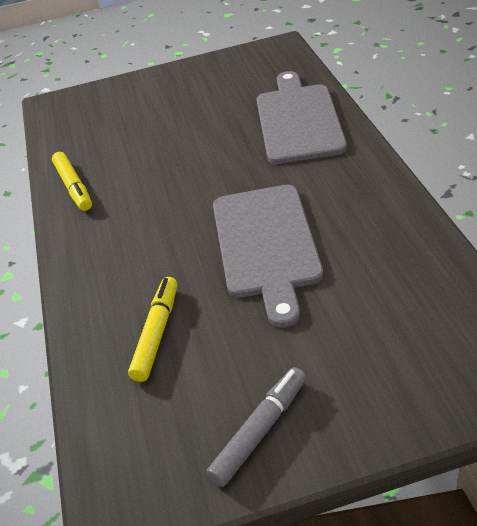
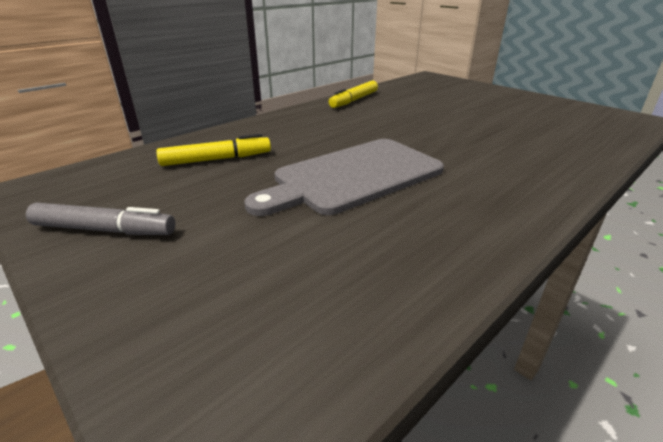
camera: 55 degrees right, 10 degrees down
(298, 120) = (548, 150): grey cutting board -> none

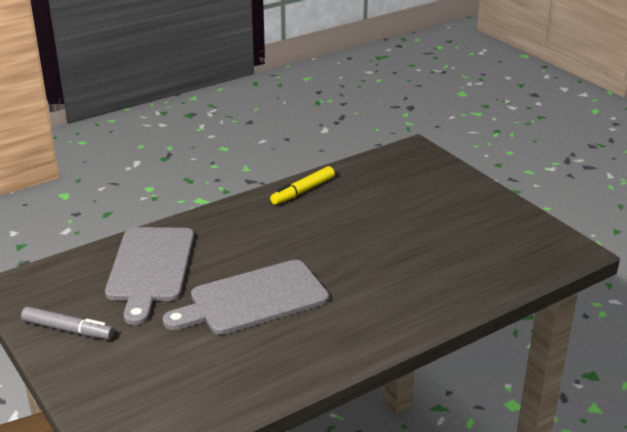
camera: 10 degrees right, 0 degrees up
(216, 159) = (150, 268): yellow marker -> grey cutting board

